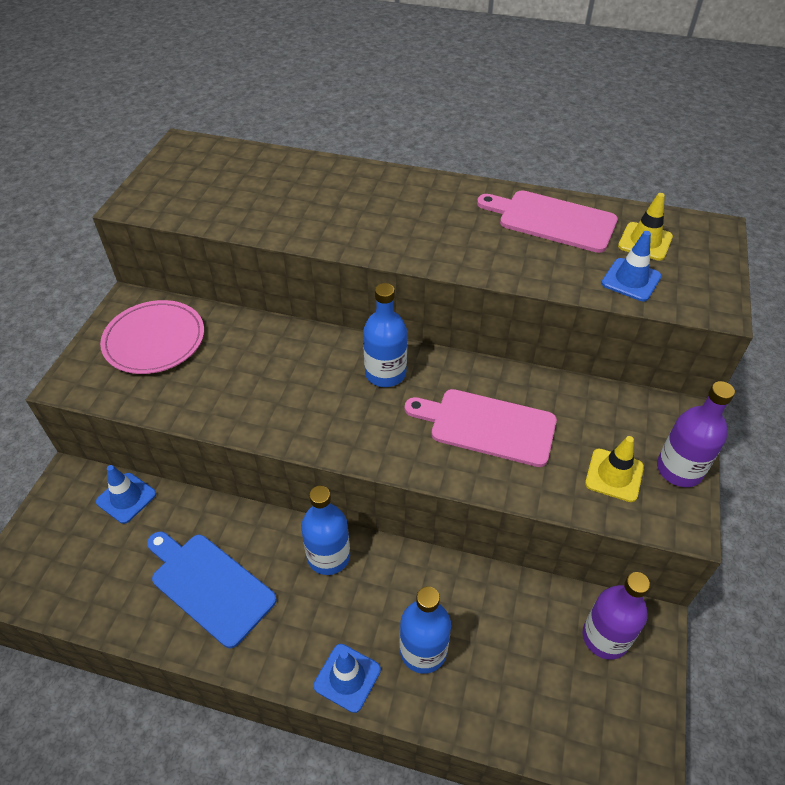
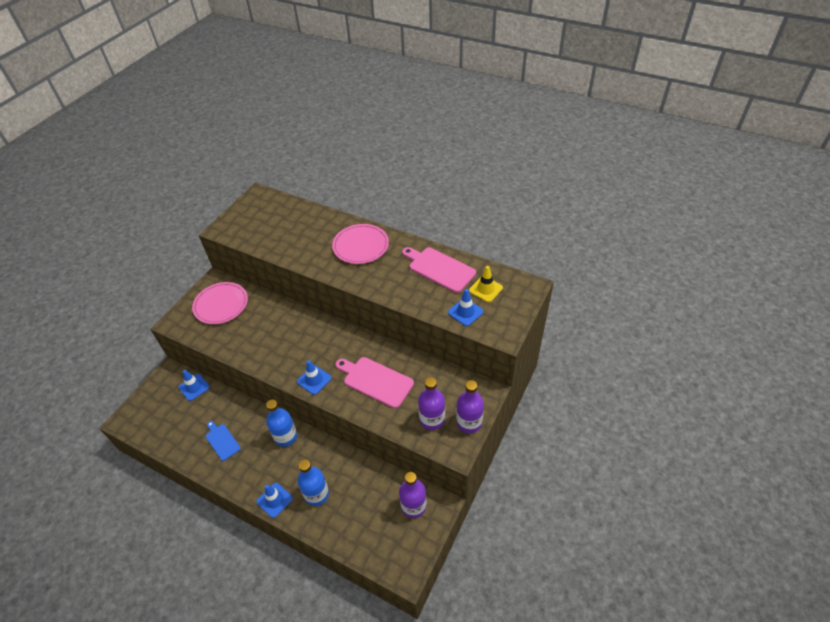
camera: 15 degrees right, 0 degrees up
(209, 585) = (222, 441): blue cutting board -> blue cutting board, size x0.61
(375, 441) = (314, 380): none -> blue traffic cone
(385, 373) = (333, 342): blue bottle -> none
(400, 202) = (361, 246): none -> pink plate
(614, 475) = (432, 419): yellow traffic cone -> purple bottle

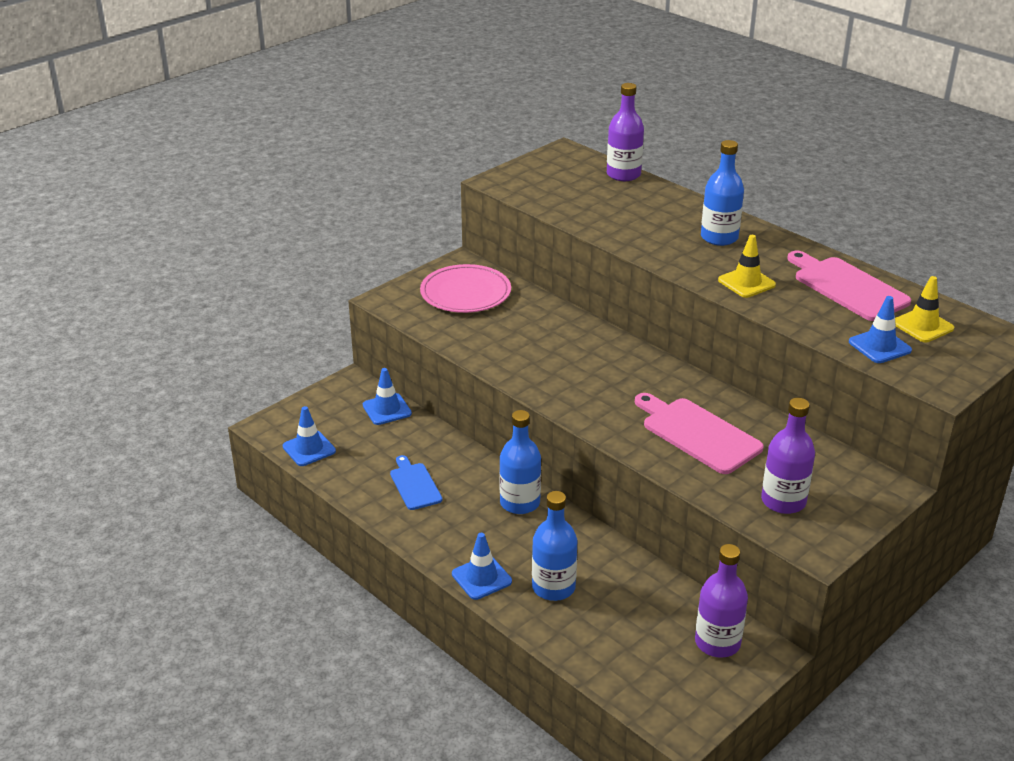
camera: 15 degrees right, 15 degrees down
(314, 380) = (594, 411): blue traffic cone -> blue traffic cone (309, 449)
(361, 246) = (719, 237): pink plate -> blue bottle
(383, 279) = (746, 282): none -> yellow traffic cone
(469, 422) = (848, 519): purple bottle -> purple bottle (623, 174)

